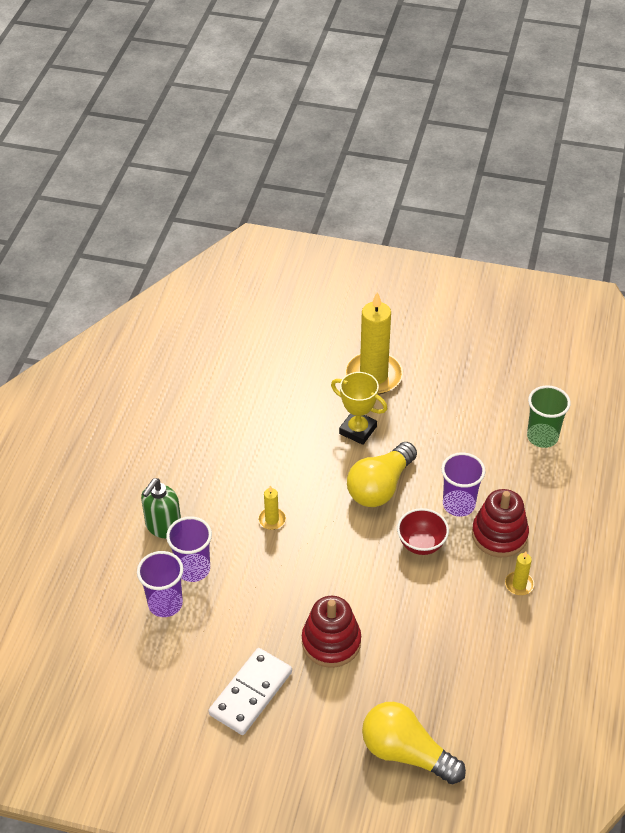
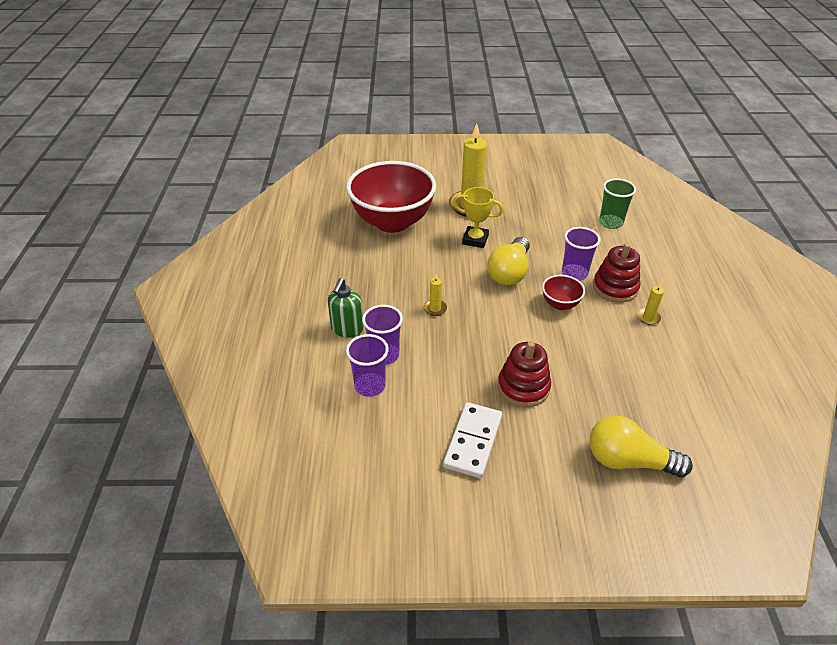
camera: 15 degrees left, 5 degrees down
(266, 383) = (392, 222): none -> red bowl

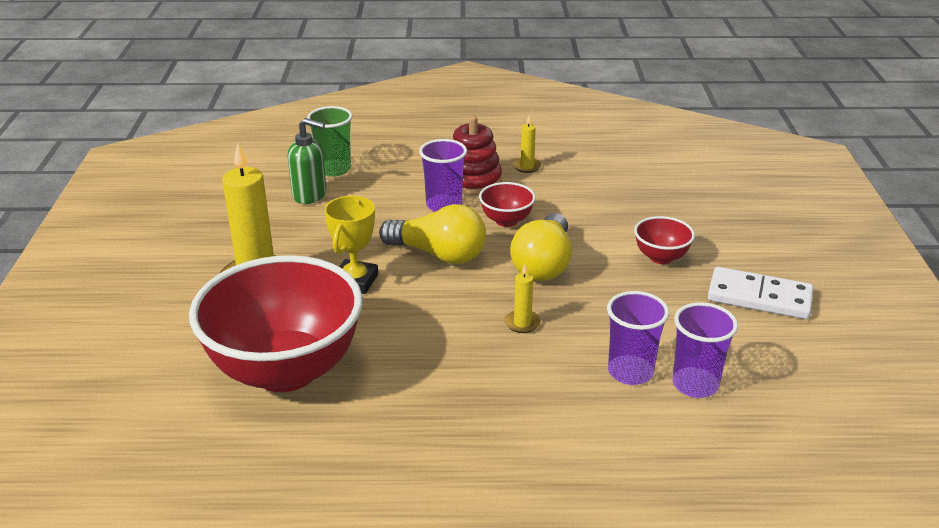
camera: 90 degrees left, 10 degrees down
(347, 329) = (579, 414): green soap dispenser -> green soap dispenser (310, 195)
(523, 387) = (661, 257): red stacking toy -> red bowl
(628, 461) = (744, 202): yellow light bulb -> yellow light bulb (543, 264)

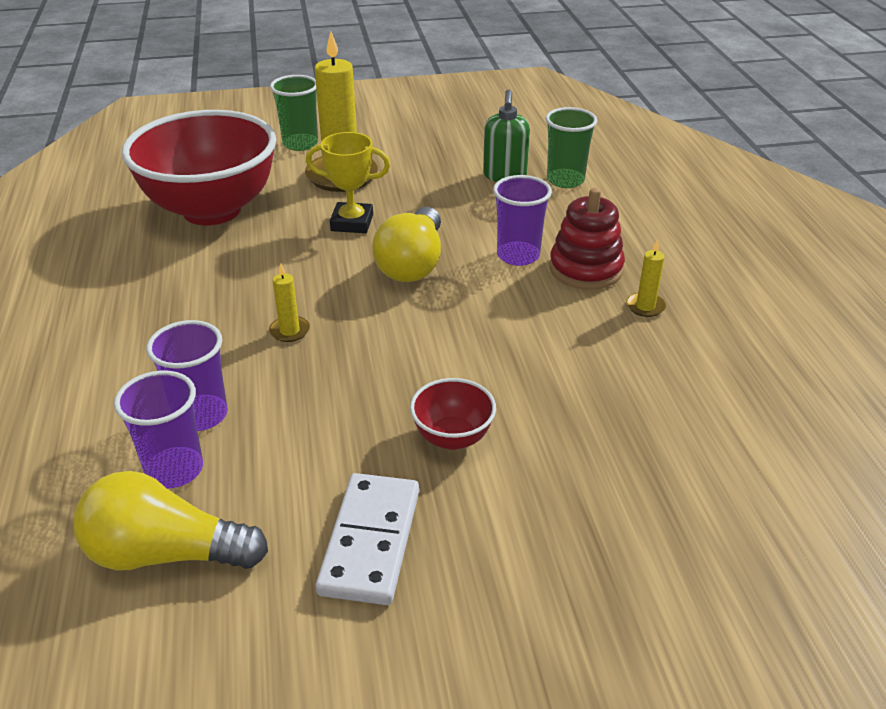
camera: 80 degrees right, 5 degrees up
(164, 305) = (300, 144): none -> green cup
(506, 220) = (500, 302): red bowl -> none
(543, 264) = (410, 337): yellow light bulb -> yellow light bulb (166, 553)

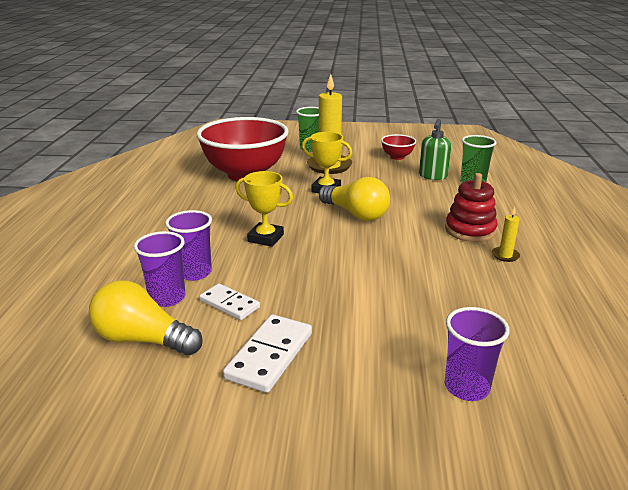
camera: 15 degrees right, 10 degrees down
(277, 463) = (229, 304): none -> white domino
(289, 331) = (265, 238): yellow candle -> yellow trophy
(412, 264) = (355, 214): yellow light bulb -> yellow light bulb turned 75 degrees counterclockwise
(452, 437) = (346, 308): red bowl -> red bowl (397, 157)
(518, 255) = (426, 218): purple cup -> purple cup (466, 387)

